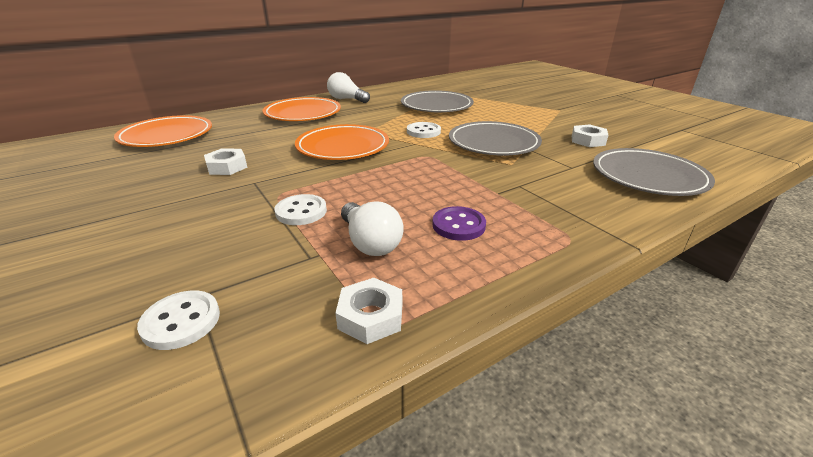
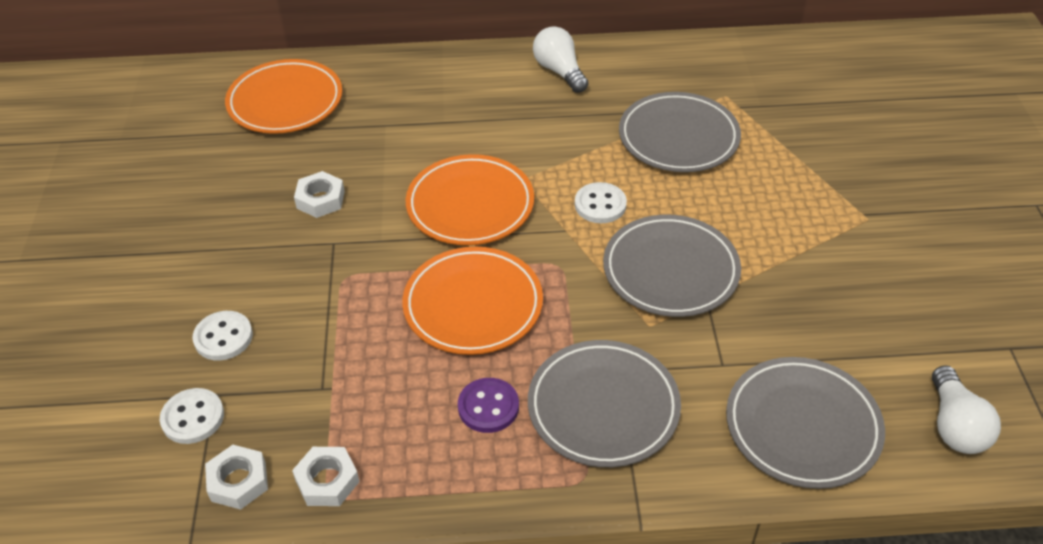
camera: 30 degrees right, 15 degrees up
(301, 211) = (351, 316): white button -> white button (223, 337)
(303, 114) = (472, 97): orange plate -> orange plate (473, 305)
(370, 242) = (386, 392): white light bulb -> white light bulb (955, 425)
(533, 202) = (603, 407): none -> grey plate
(588, 140) = (816, 316): white nut -> white nut (238, 481)

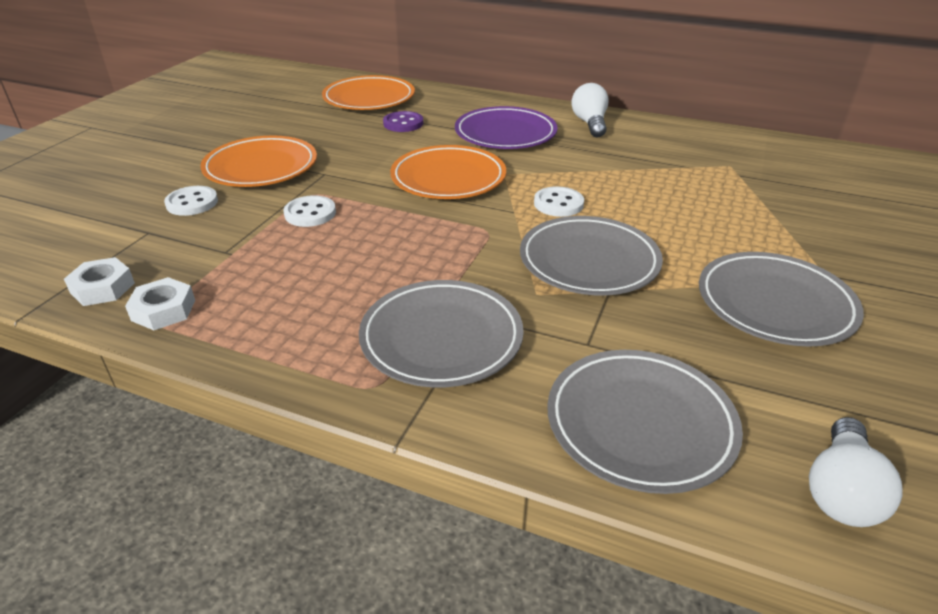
camera: 25 degrees right, 10 degrees down
(193, 417) = (119, 240): white button -> white button (310, 213)
(320, 199) = (340, 149): white nut -> none
(473, 305) = (392, 236): orange plate -> orange plate (261, 167)
(482, 116) = (505, 134): none -> purple plate
(488, 407) = (340, 304): purple button -> purple button (403, 123)
(678, 137) = (665, 180): grey plate -> grey plate (775, 304)

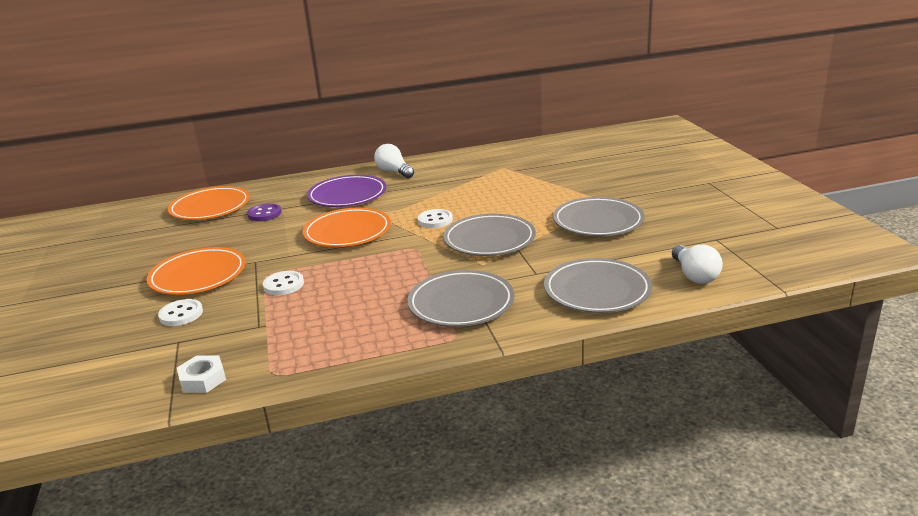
camera: 35 degrees left, 10 degrees down
(163, 310) = (270, 368): white nut -> none

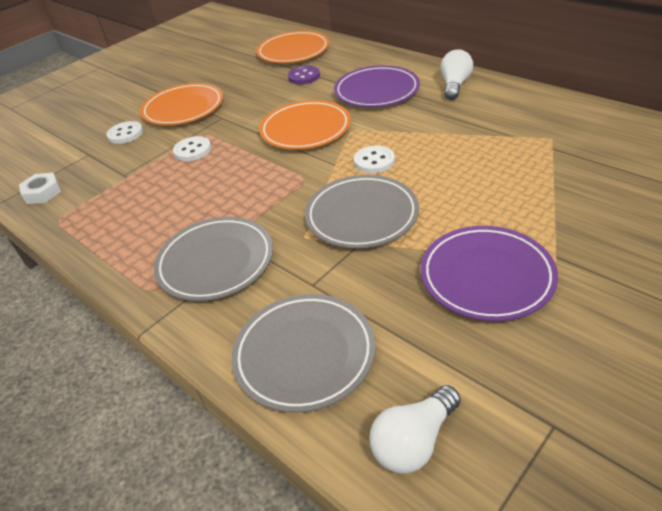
camera: 60 degrees right, 15 degrees up
(598, 222) = (486, 276): grey plate -> purple plate

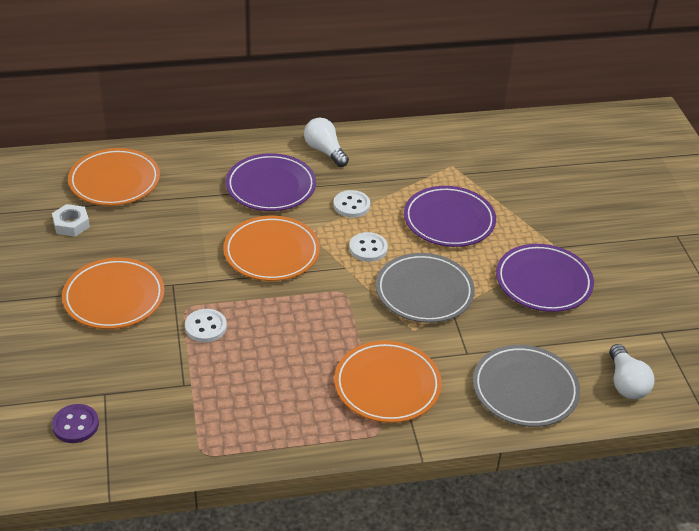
camera: 60 degrees left, 0 degrees up
(42, 192) = (135, 449): white nut -> white nut (71, 224)
(125, 134) = (103, 354): white button -> white button (351, 205)
(215, 262) = (387, 386): grey plate -> orange plate
(304, 76) = (177, 204): purple button -> purple button (75, 425)
(476, 176) = (449, 221): none -> purple plate

